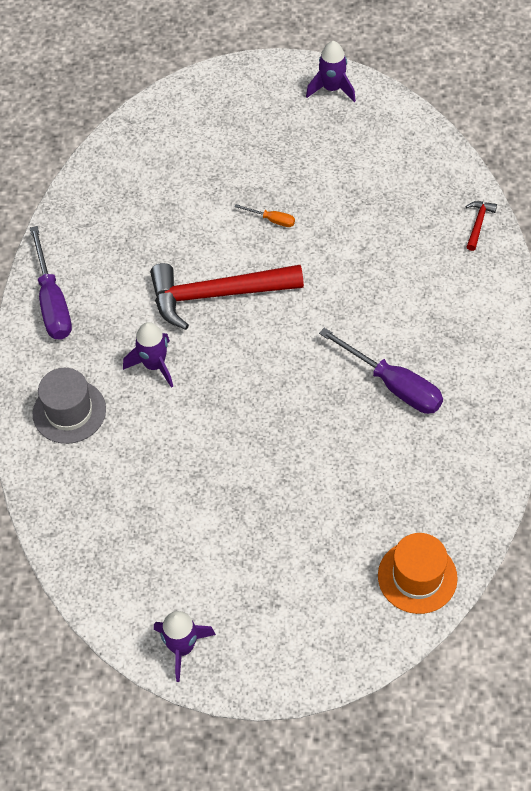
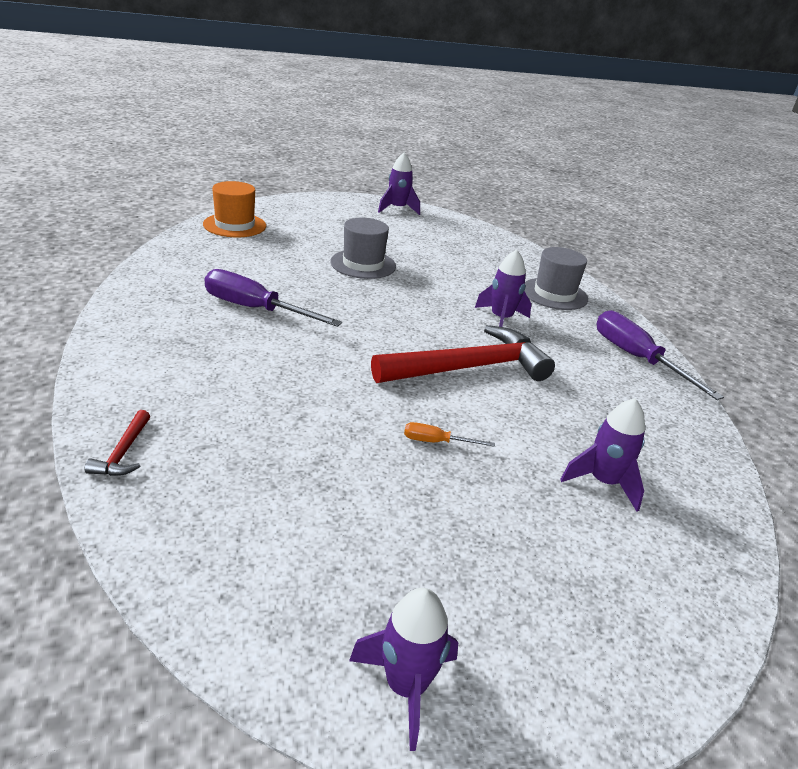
camera: 160 degrees right, 25 degrees down
(171, 181) = (603, 482): none -> purple rocket
(270, 476) = (363, 264): none -> grey hat

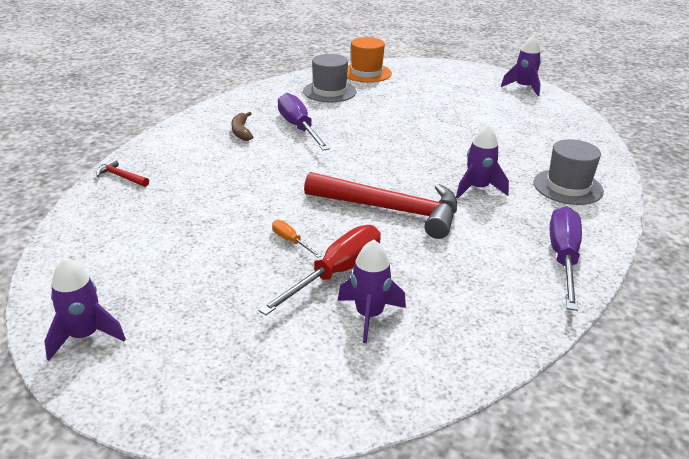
camera: 45 degrees right, 0 degrees up
(123, 452) = (121, 177): red hammer -> red hammer turned 75 degrees clockwise
(195, 334) = (241, 131): none -> brown banana
(363, 264) = (423, 120): grey hat -> grey hat (329, 91)
(521, 455) = (336, 273): none -> red screwdriver

